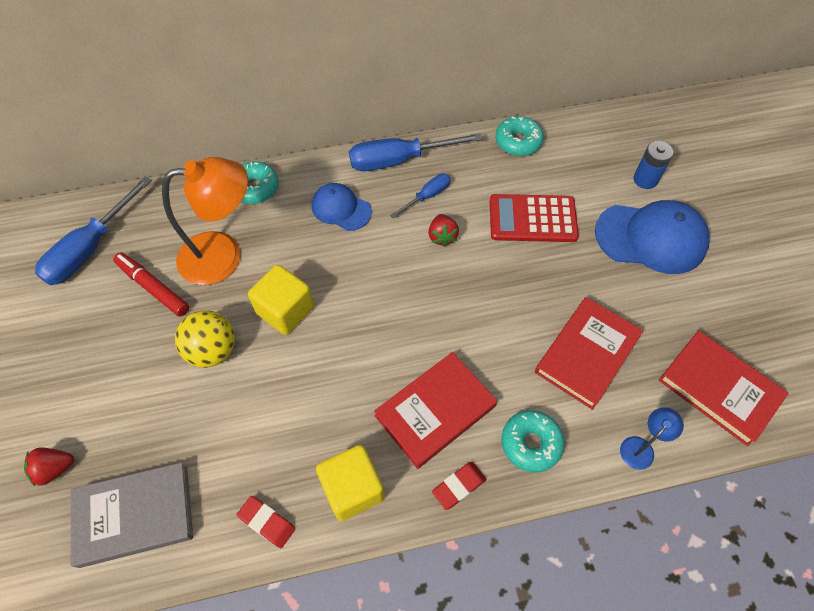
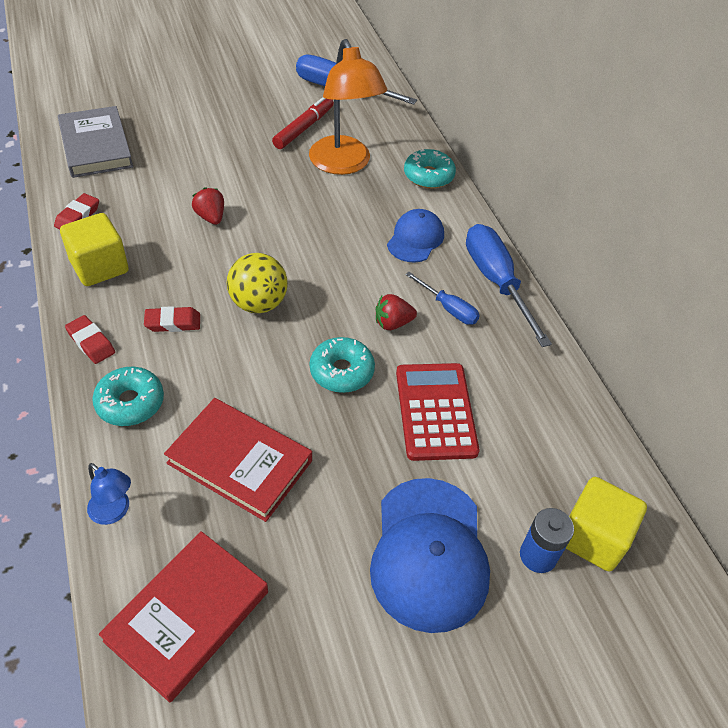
camera: 80 degrees right, 10 degrees down
(54, 469) = (139, 103): red strawberry -> red strawberry (211, 217)
(212, 350) = (241, 169): yellow ball -> yellow ball (258, 303)
(285, 310) = (285, 209): yellow cube -> yellow cube (593, 537)
(435, 411) = (173, 322): red book -> red eraser
(518, 142) = (563, 398): turquoise donut -> turquoise donut (341, 371)

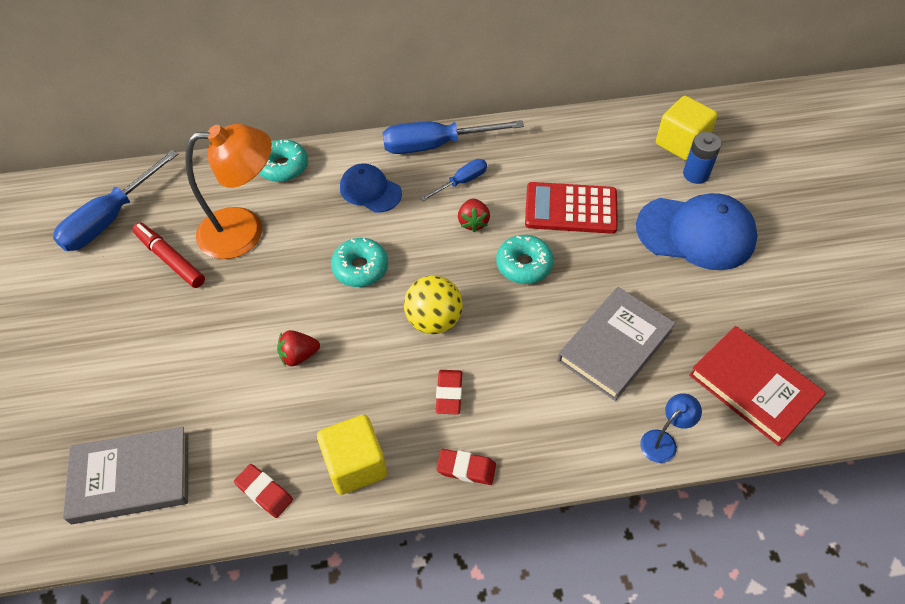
camera: 75 degrees left, 5 degrees up
(91, 342) = (466, 468): red eraser -> red eraser turned 45 degrees clockwise
(130, 403) = (546, 431): turquoise donut -> turquoise donut (360, 268)
(240, 462) = (615, 345): red book -> grey book

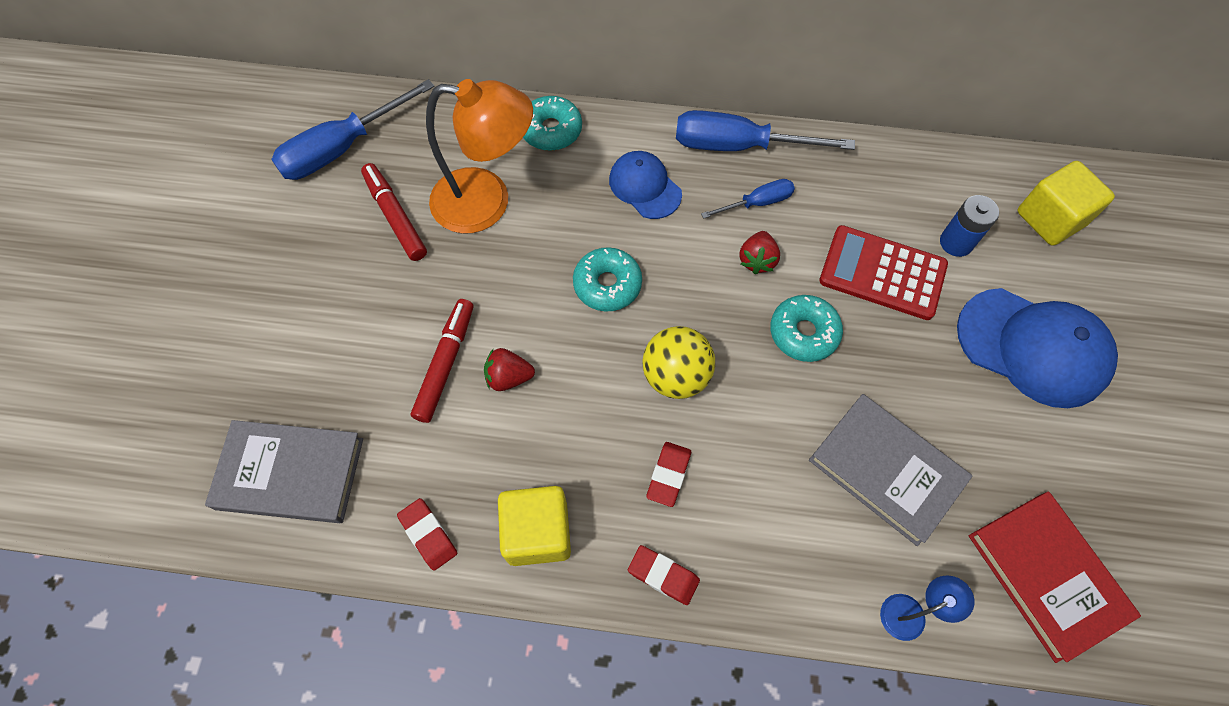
camera: 15 degrees right, 10 degrees up
(243, 359) = (445, 363): none -> red marker
(615, 345) = (886, 470): grey book -> grey book turned 75 degrees clockwise
(696, 174) = (1057, 266): blue battery -> blue battery (956, 242)

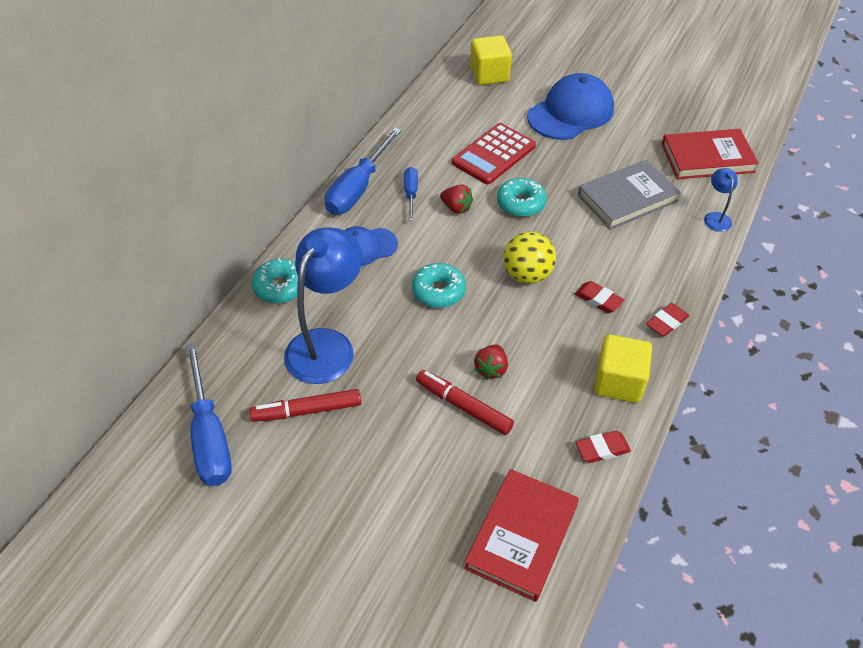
camera: 70 degrees left, 15 degrees down
(290, 474) = (522, 536): grey book -> red book
(487, 202) = (327, 345): orange lamp -> blue lamp
(956, 242) = (487, 117): blue battery -> none

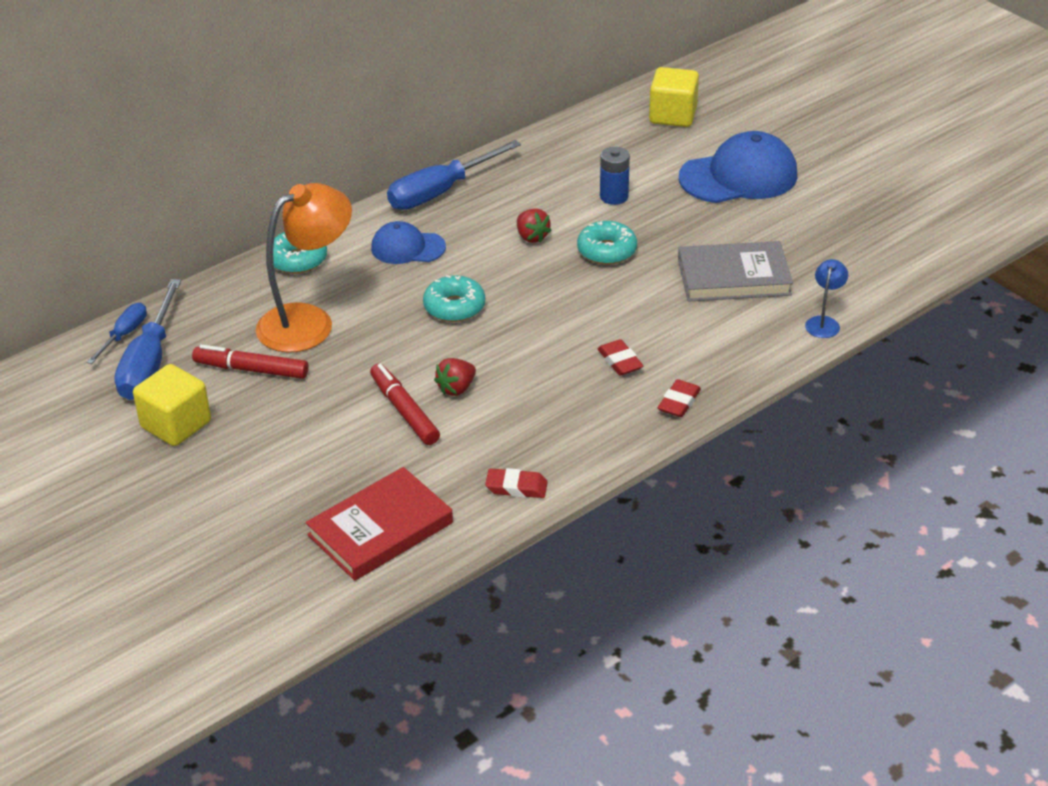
camera: 25 degrees right, 10 degrees down
(327, 345) = (308, 321): blue lamp -> orange lamp
(411, 194) = (492, 211): blue screwdriver -> blue screwdriver (124, 335)
(494, 154) = (614, 196): red calculator -> blue battery
(527, 275) = (560, 318): yellow ball -> none
(618, 382) = (581, 438): yellow cube -> yellow cube (176, 424)
(666, 322) = (679, 402): red eraser -> red eraser turned 45 degrees counterclockwise
(707, 158) = (867, 262): red book -> none

